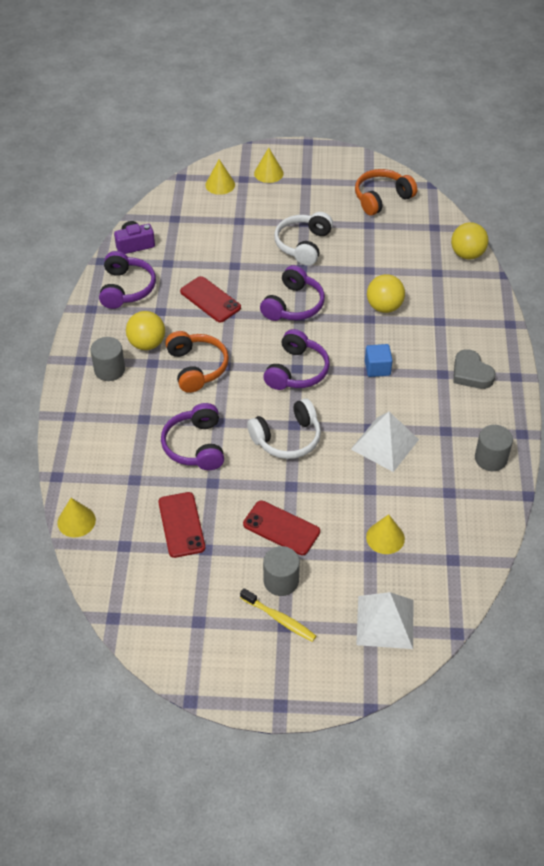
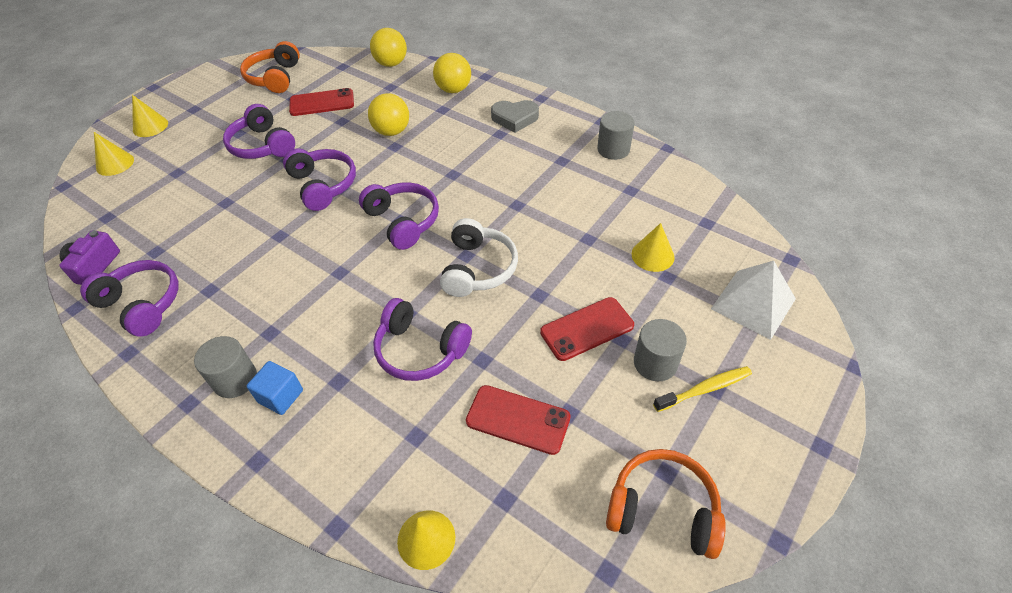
camera: 55 degrees left, 0 degrees up
(147, 344) = (239, 324): yellow ball -> yellow ball (453, 90)
(196, 367) = (318, 296): orange headphones -> orange headphones (662, 509)
(210, 300) = (244, 241): red phone -> red phone (322, 103)
(303, 245) = (262, 145): white headphones -> purple headphones
(377, 368) = (454, 168): blue cube -> blue cube (280, 396)
(385, 444) = (544, 204): white pyramid -> none

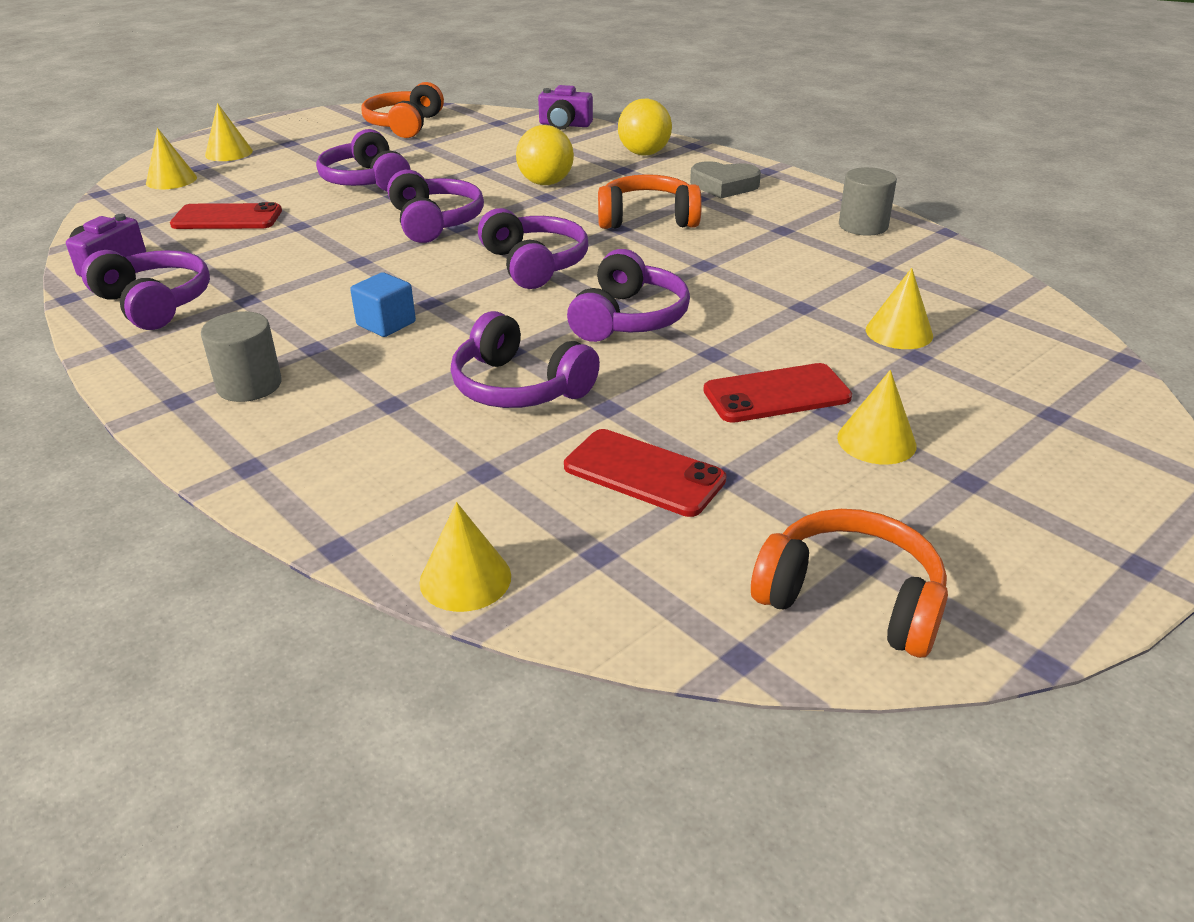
camera: 10 degrees right, 15 degrees down
(280, 396) = (305, 408): blue cube -> blue cube (386, 324)
(322, 103) = (459, 151): red phone -> red phone (227, 218)
(391, 64) = (564, 125): yellow ball -> purple camera
(470, 161) = (647, 219): none -> orange headphones
(478, 268) = (628, 318): white headphones -> purple headphones
(655, 363) = (876, 441): grey cylinder -> yellow cone
(705, 389) = (952, 478): yellow toothbrush -> none
(753, 304) = (1052, 398): white pyramid -> none

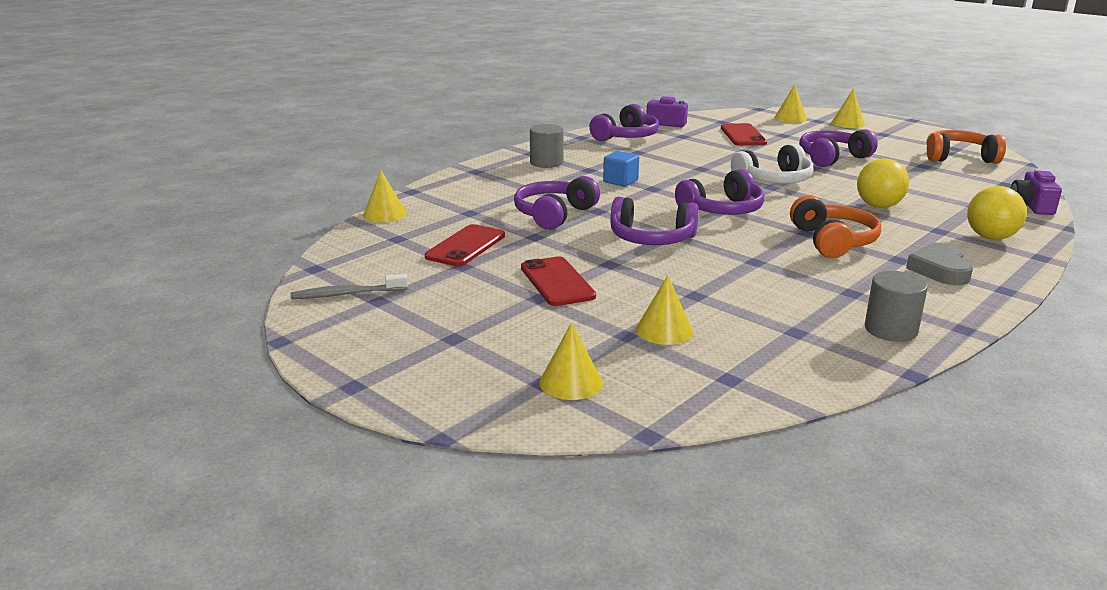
camera: 85 degrees right, 10 degrees down
(435, 222) = (774, 180): purple headphones -> white headphones
(851, 599) = (346, 294): orange headphones -> grey toothbrush
(876, 441) = (500, 311): yellow cone -> yellow cone (570, 382)

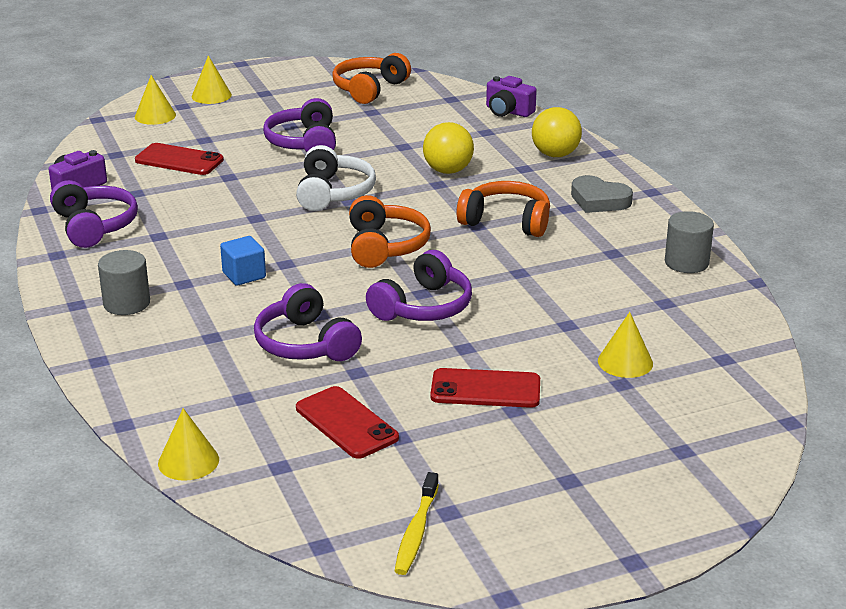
camera: 65 degrees left, 5 degrees up
(346, 294) = (416, 532): grey toothbrush -> yellow toothbrush
(570, 382) = (691, 435): yellow cone -> none
(722, 210) = (385, 246): purple headphones -> orange headphones

